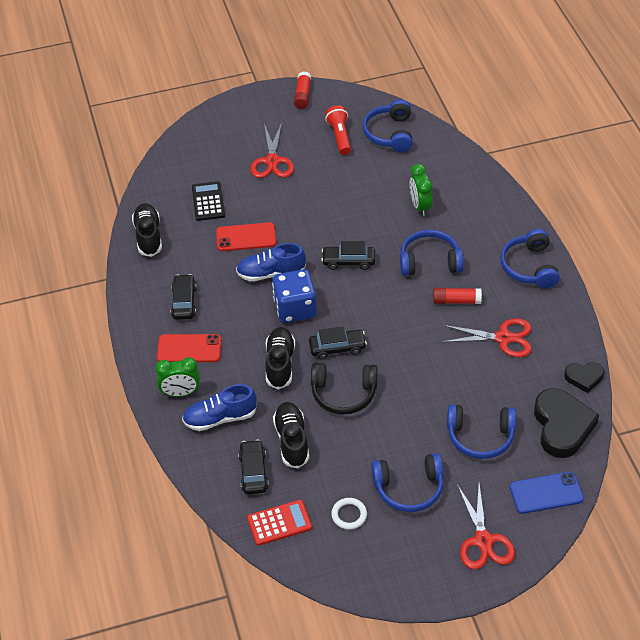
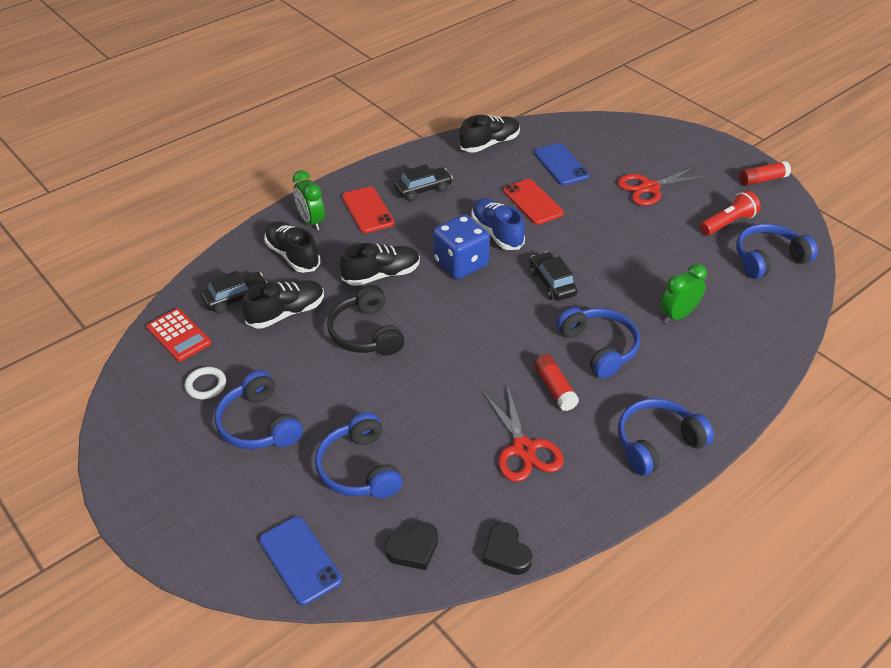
camera: 65 degrees right, 5 degrees down
(208, 201) = (561, 164): black calculator -> blue phone
(220, 418) = (293, 255): blue shoe -> black shoe
(337, 348) = (426, 310): black car -> none
(483, 540) = (207, 514): red scissors -> none
(562, 426) = (413, 549): black heart -> black heart, size x0.54

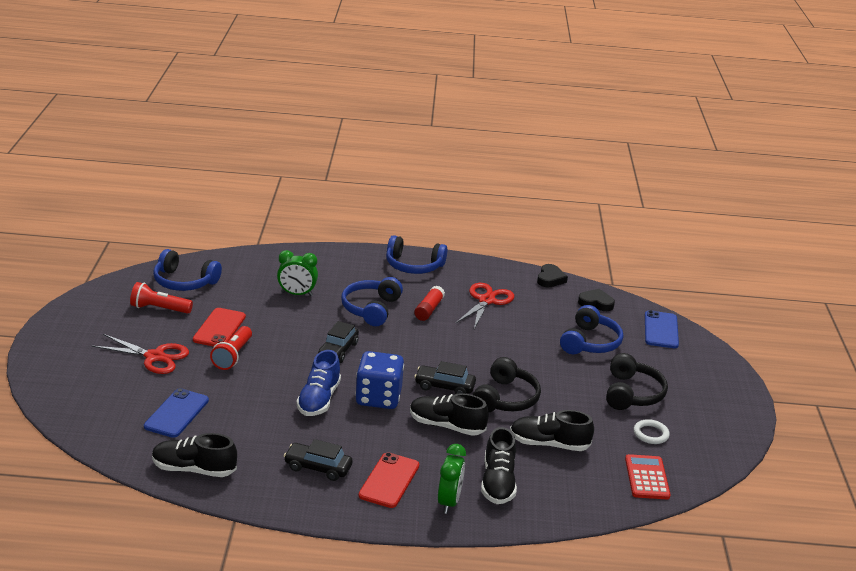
camera: 140 degrees left, 15 degrees down
(235, 298) = (578, 478): black car -> black car (444, 387)
(259, 424) = (632, 393): blue headphones -> black headphones
(533, 202) = (253, 402): red phone -> red phone (219, 328)
(608, 224) = (233, 356): none -> red flashlight
(762, 180) = (73, 313): red glue stick -> none

